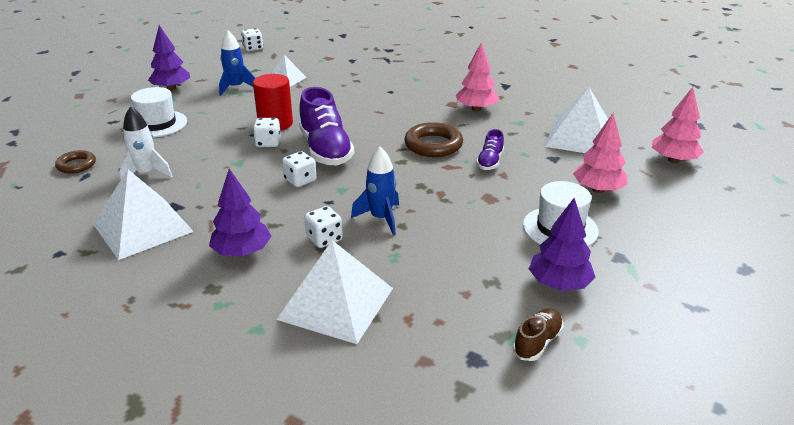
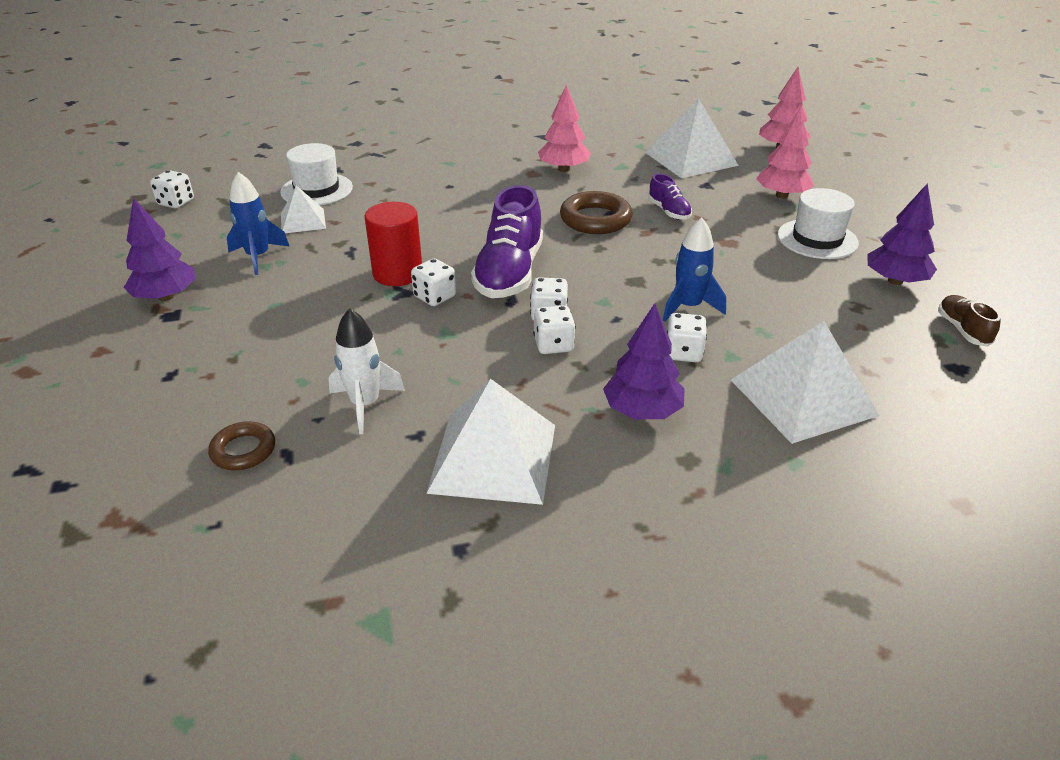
camera: 45 degrees left, 5 degrees up
(157, 124) = (246, 346): white hat -> white hat (316, 190)
(271, 196) = (553, 345): none -> white dice
(325, 150) = (509, 273): purple shoe -> purple shoe turned 75 degrees clockwise

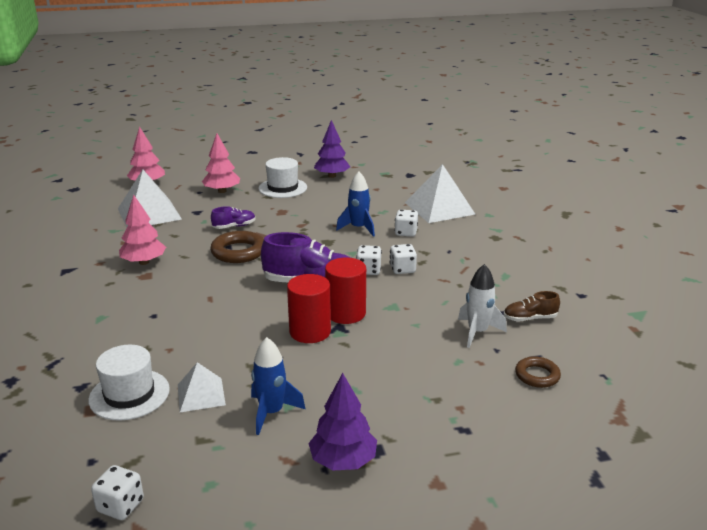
camera: 90 degrees left, 10 degrees down
(435, 297) = (346, 313): white dice -> red cylinder
(493, 457) = (512, 287): white pyramid -> none
(642, 411) = (461, 246): purple tree -> none
(962, 330) = (378, 169): brown shoe -> brown shoe (530, 318)

